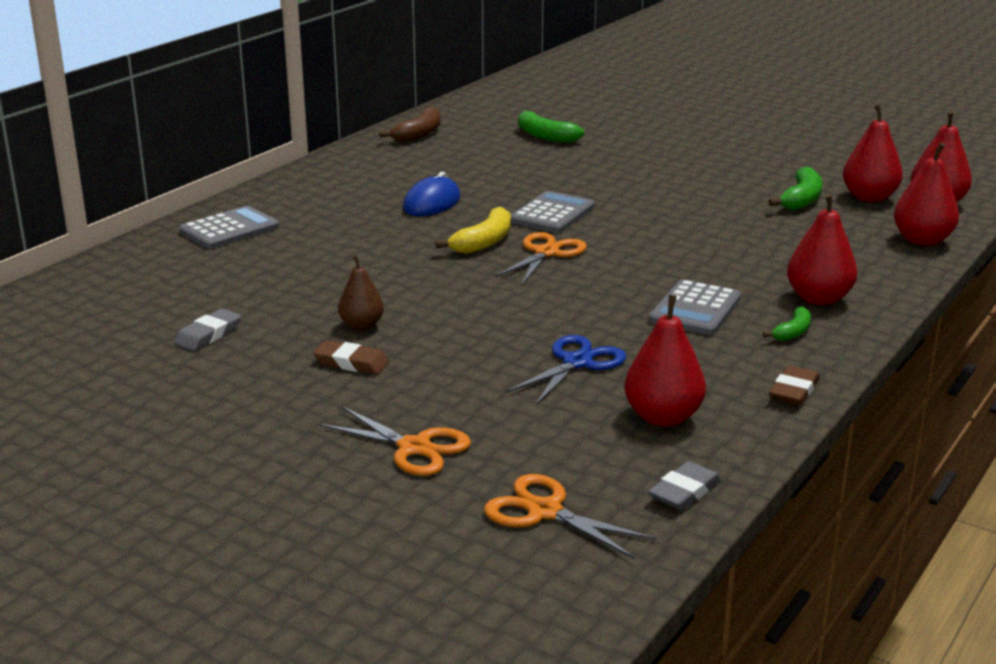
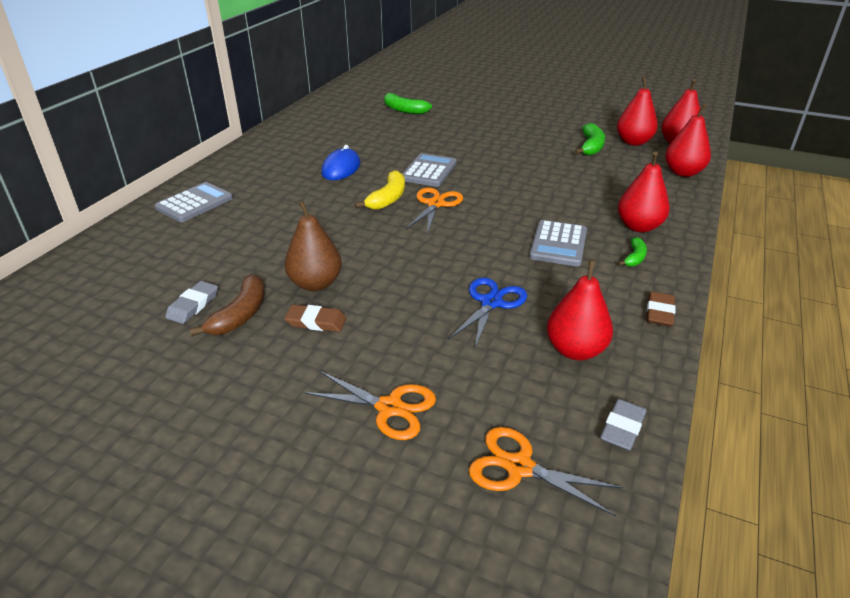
camera: 10 degrees left, 10 degrees up
(361, 325) = (315, 283): brown pear -> brown pear, size x1.55
(419, 134) = (317, 114): brown banana -> brown banana (240, 315)

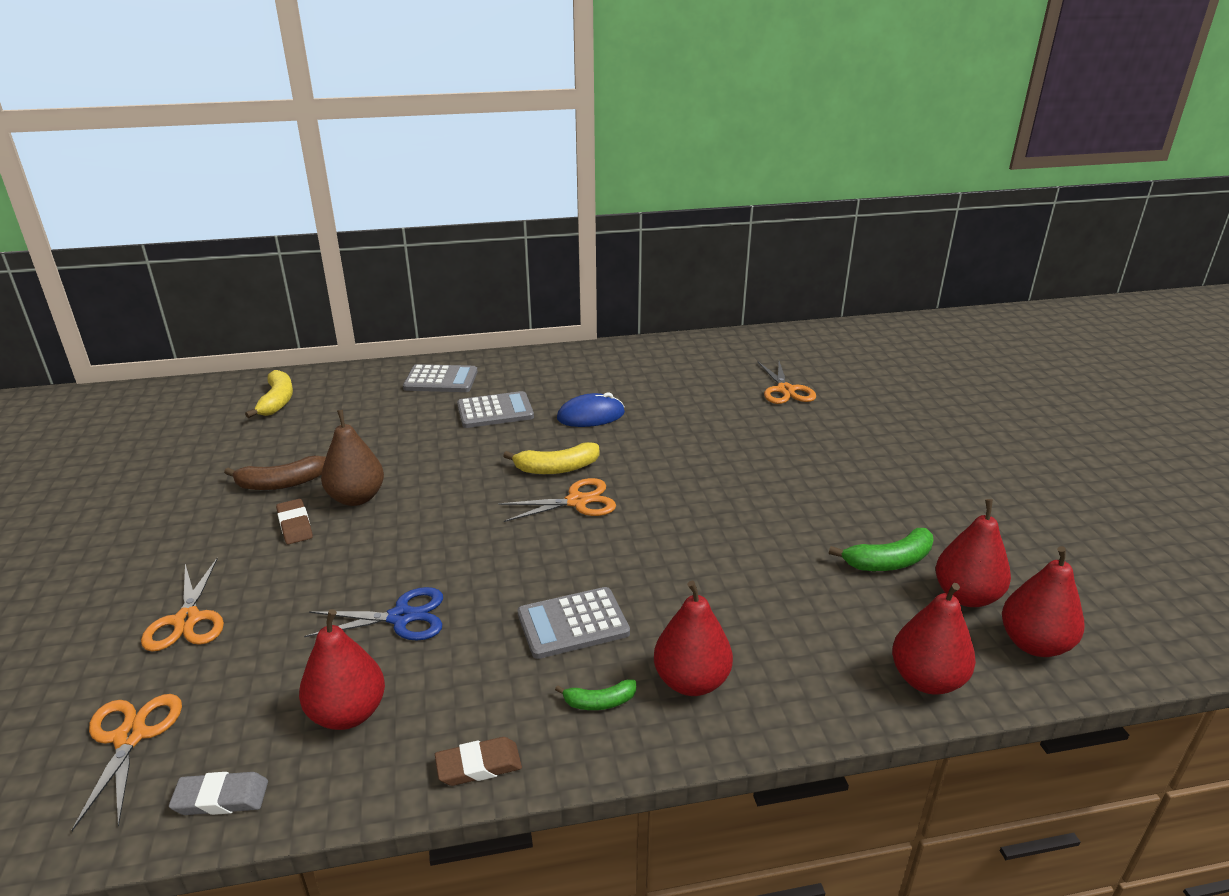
camera: 55 degrees right, 5 degrees down
(88, 285) = (277, 401): none -> yellow banana
(193, 305) = (280, 456): grey eraser -> none
(404, 110) = (785, 390): green banana -> orange scissors
(429, 171) = (650, 467): grey calculator -> grey calculator (495, 411)

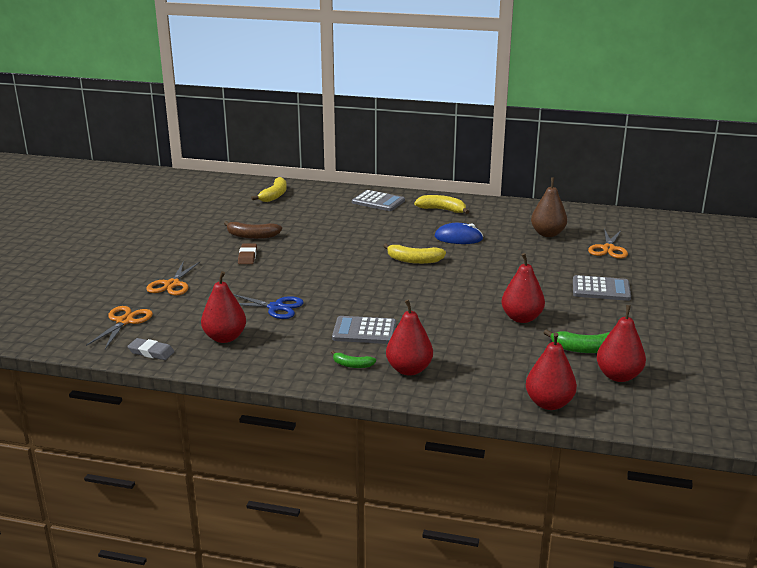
camera: 25 degrees right, 5 degrees down
(356, 498) = (288, 251): brown pear -> brown pear (547, 234)
(479, 765) = (273, 372): brown eraser -> none
(495, 411) = (399, 224): grey calculator -> grey calculator (601, 289)
(537, 375) = (442, 210): none -> yellow banana
(577, 502) = (412, 279): orange scissors -> none
(1034, 644) = (638, 407): red pear -> red pear (521, 318)

